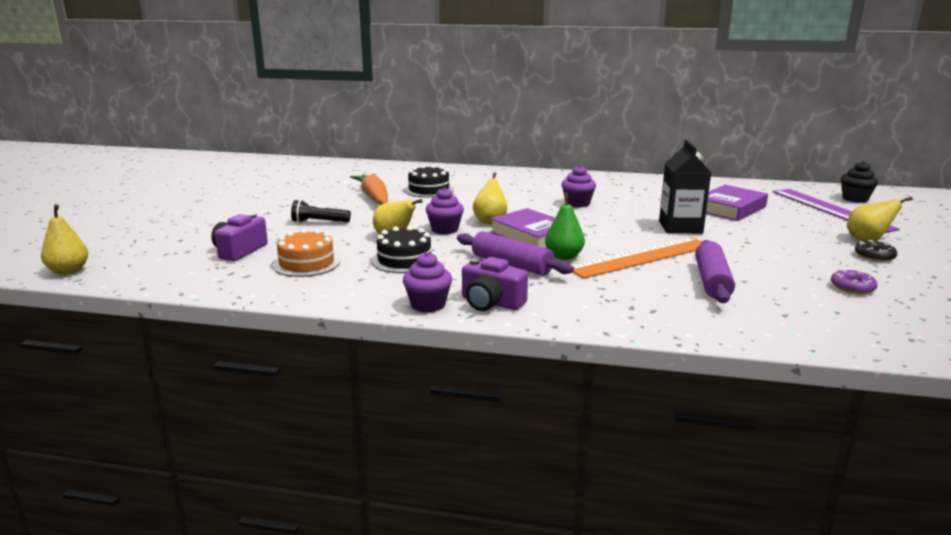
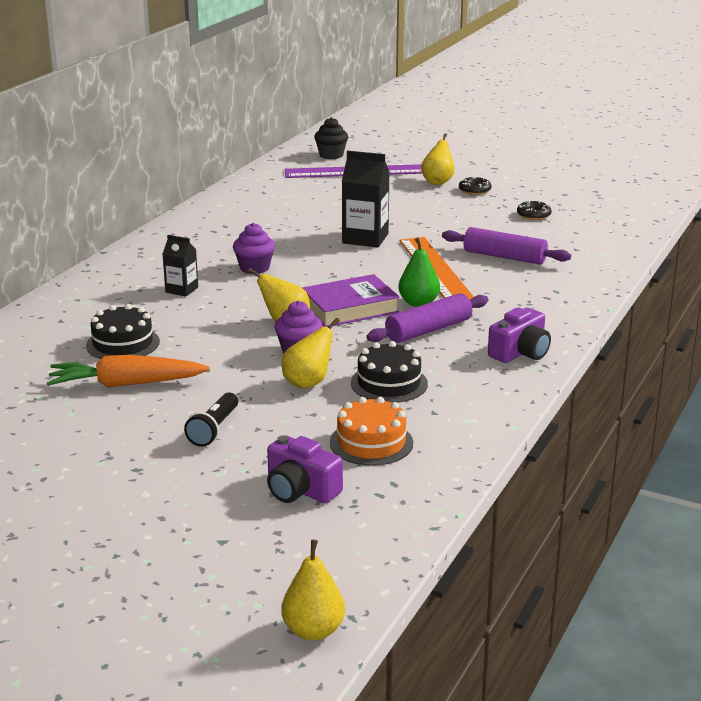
camera: 75 degrees left, 5 degrees up
(428, 305) = (516, 382): purple cupcake -> none
(520, 192) = (181, 290): none -> black carton
(730, 208) = (323, 206): purple book -> none
(852, 287) = (533, 215): purple donut -> black donut

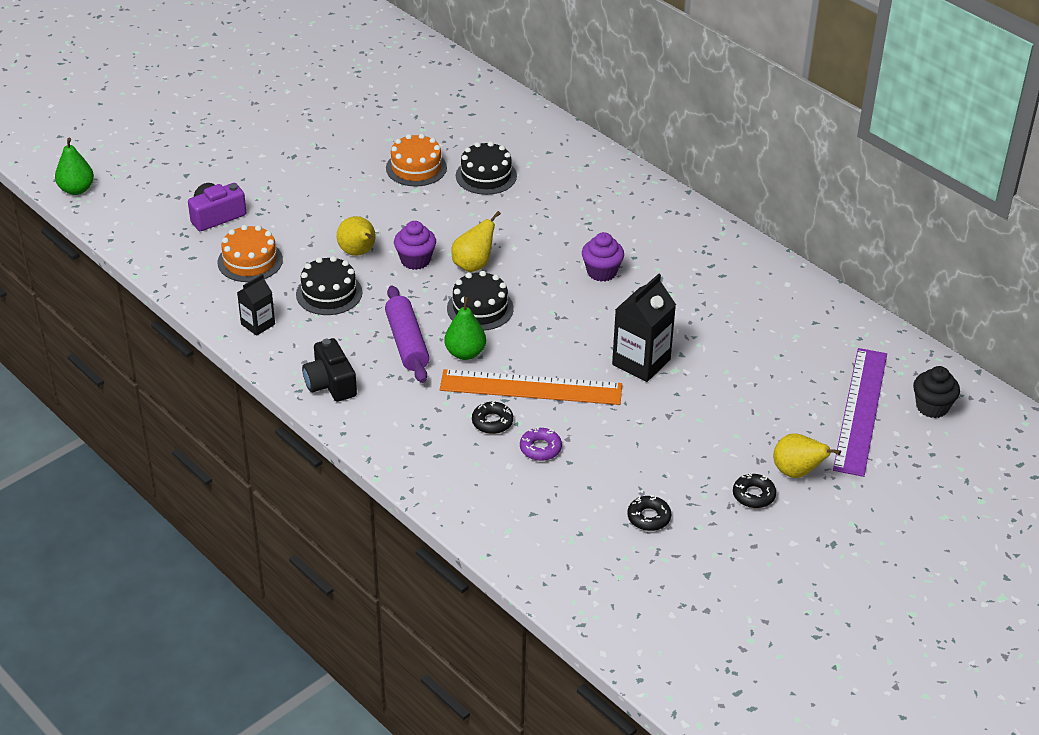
camera: 110 degrees right, 15 degrees up
(125, 384) = (416, 168): orange carrot -> orange cake
(181, 290) = (575, 221): black carton -> black carton (258, 324)
(214, 429) = (321, 195): black flashlight -> none
(313, 630) = (76, 189): yellow pear -> green pear
(349, 308) = (480, 308): purple book -> black cake
(494, 278) = (492, 422): none -> black donut
(504, 257) = (540, 448): purple rolling pin -> purple donut
(520, 352) = (330, 383): purple camera -> black camera

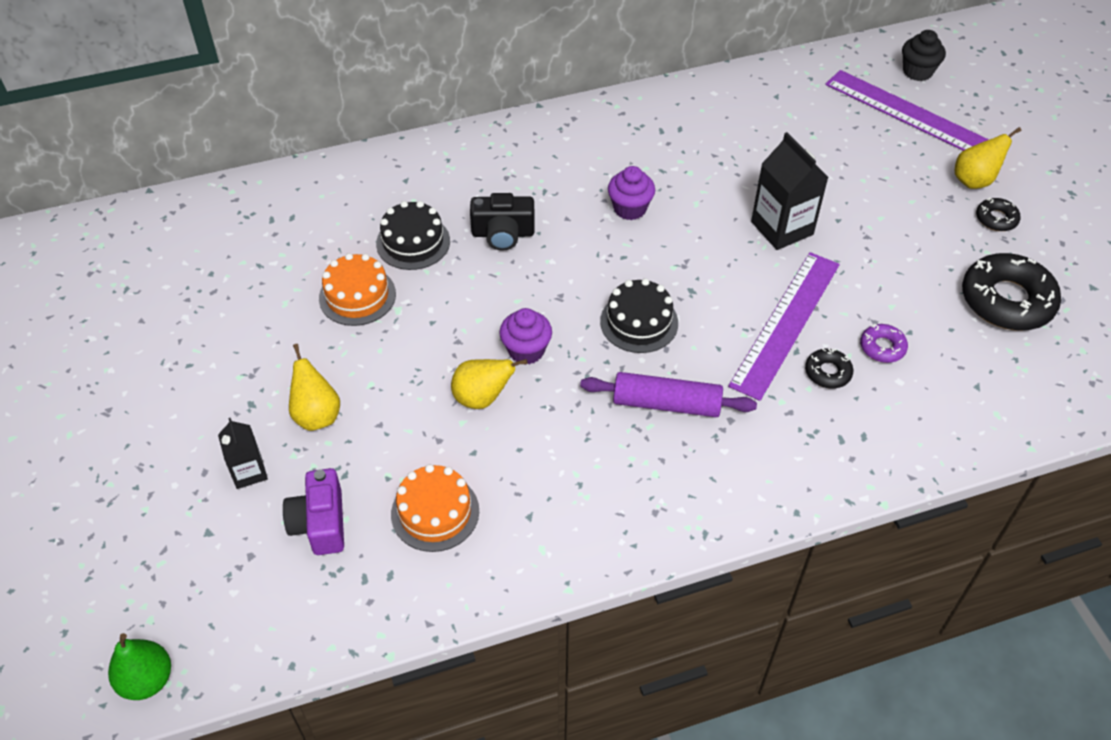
camera: 65 degrees left, 10 degrees up
(258, 324) = (563, 540): black carton -> black carton (249, 472)
(329, 293) = (542, 449): black cake -> none
(330, 383) = (706, 498): black camera -> black camera (503, 233)
(465, 353) = (707, 359): green pear -> none
(473, 265) = (562, 303): yellow pear -> yellow pear (317, 415)
(531, 387) = (785, 323): orange ruler -> purple ruler
(649, 517) = (1007, 300): black donut -> black donut, size x2.09

